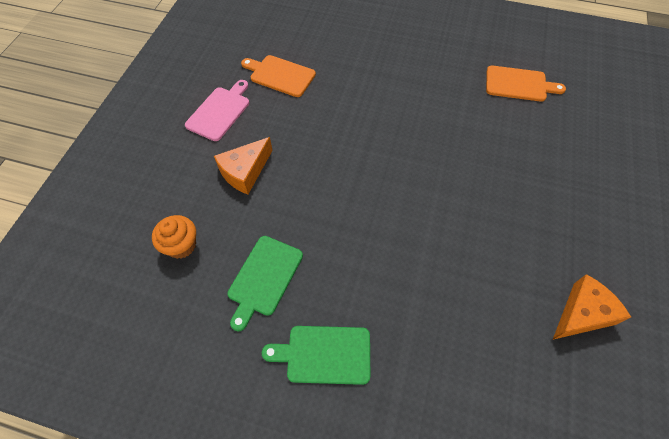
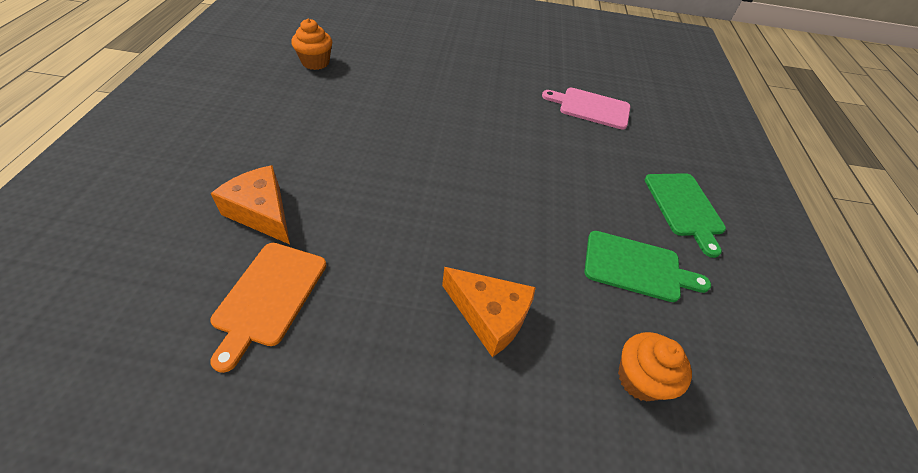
camera: 105 degrees left, 10 degrees down
(220, 112) = (361, 385): pink cutting board -> pink cutting board (591, 108)
(519, 84) = (315, 62): orange cutting board -> orange cupcake
(582, 314) = (566, 64): orange cheese -> orange cheese (262, 213)

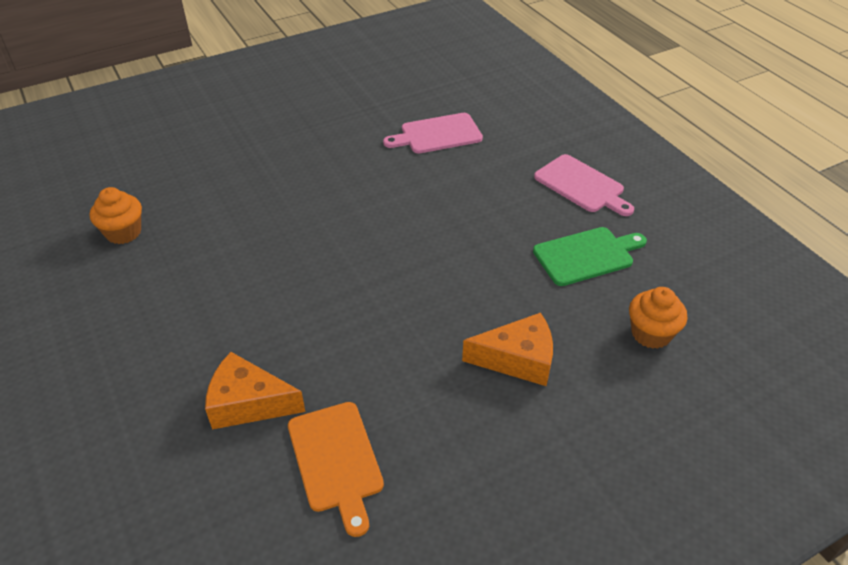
camera: 30 degrees left, 5 degrees down
(684, 207) = (581, 185): green cutting board -> pink cutting board

